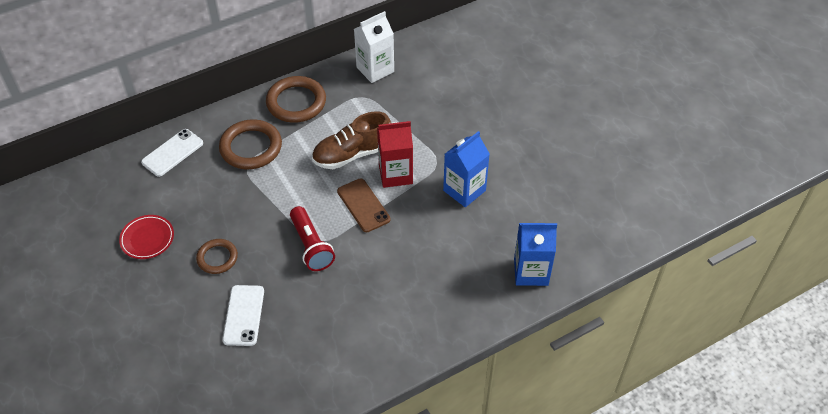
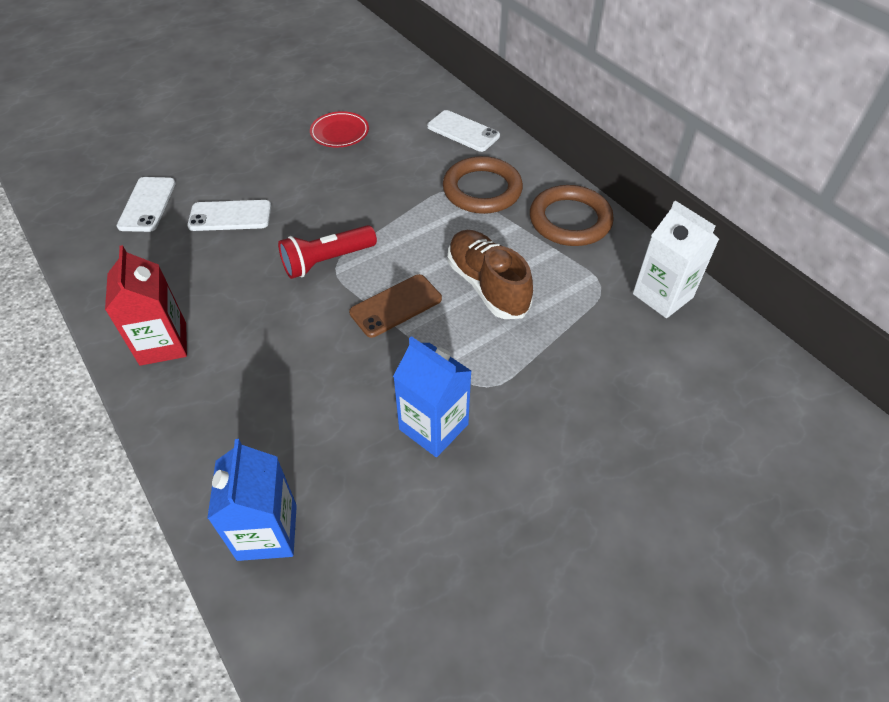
camera: 85 degrees right, 0 degrees up
(212, 382) = (147, 204): none -> white phone
(217, 258) = (312, 185): brown ring -> none
(395, 174) = (456, 337): red carton -> red carton (163, 344)

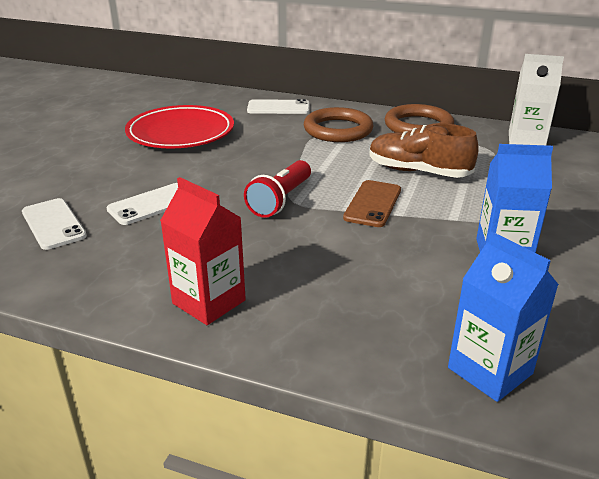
camera: 35 degrees left, 20 degrees down
(340, 133) = (181, 133): red plate -> red plate, size x1.90

